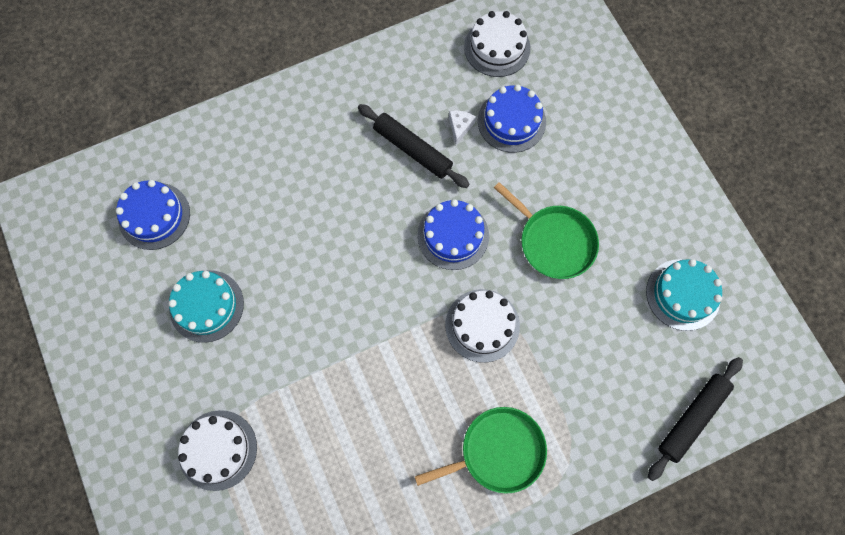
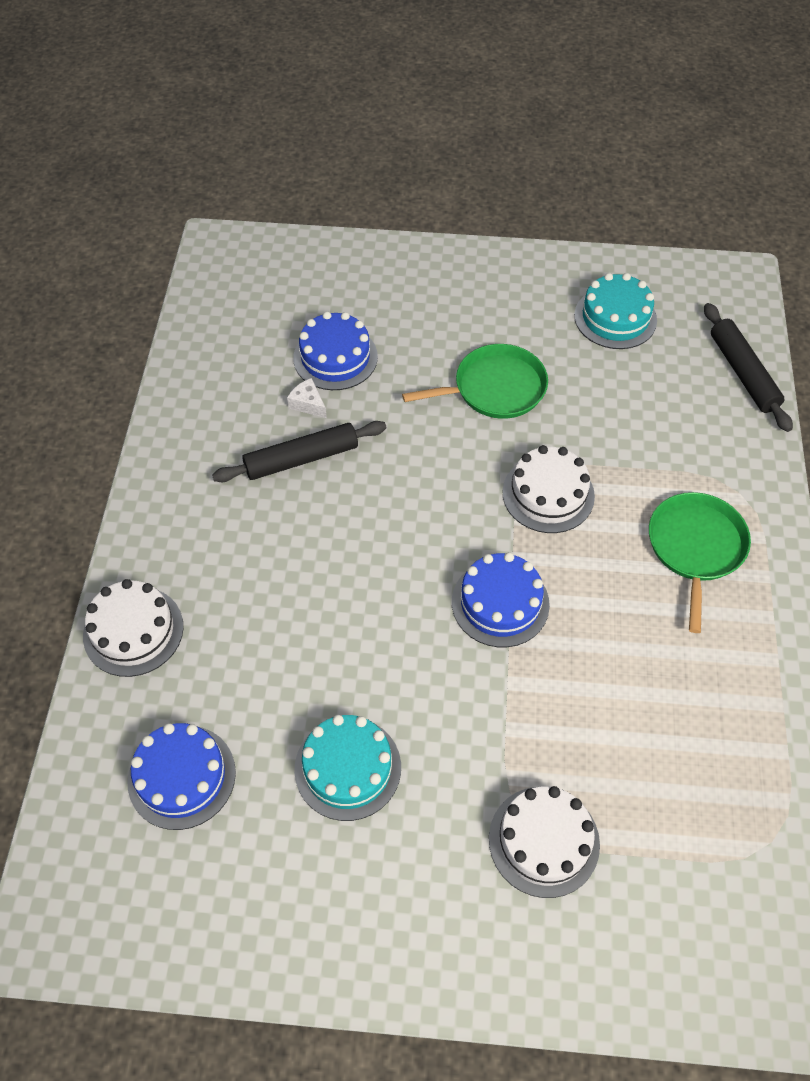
camera: 60 degrees left, 15 degrees down
(453, 235) = (429, 470): blue cake -> blue cake (500, 603)
(497, 47) = (241, 328): white cake -> white cake (133, 631)

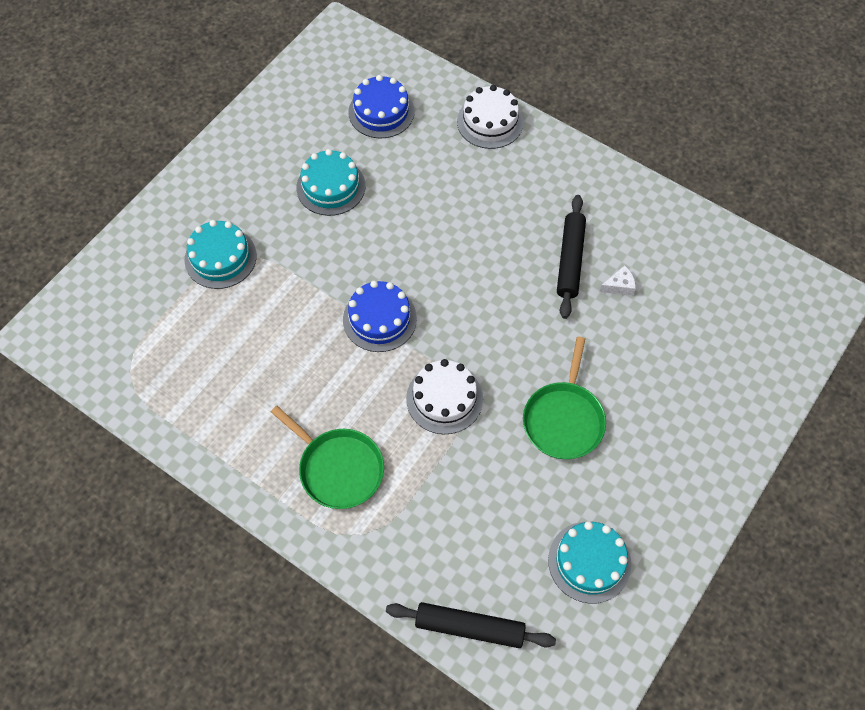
camera: 120 degrees right, 5 degrees up
(335, 357) = (657, 325): blue cake -> none
(544, 841) = (220, 257): white cake -> turquoise cake

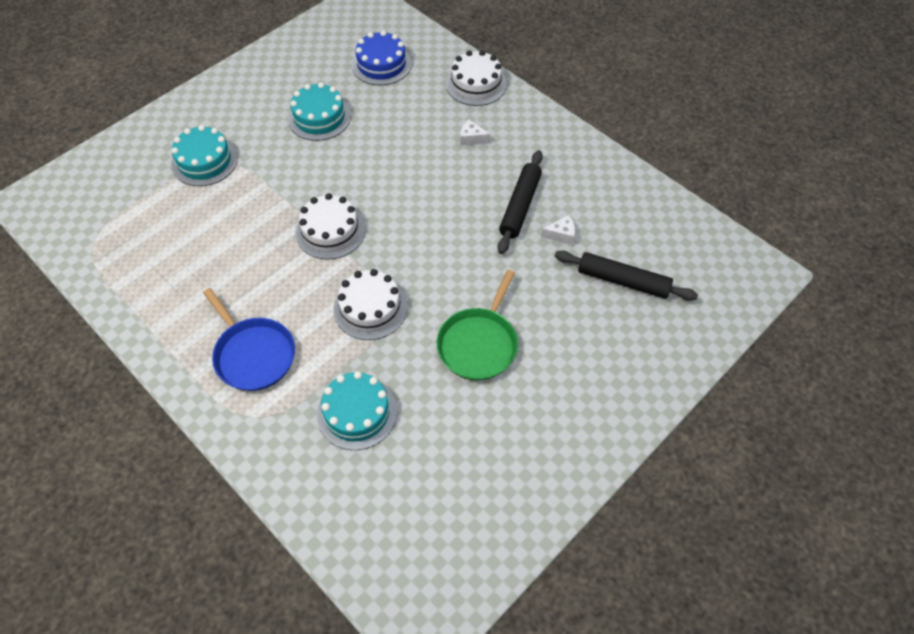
camera: 10 degrees right, 5 degrees down
(338, 468) = (253, 354): green pan -> blue pan
(379, 319) = (330, 231): blue cake -> white cake
(469, 627) = (335, 523): black rolling pin -> black rolling pin (623, 281)
(501, 188) = (471, 138): none -> white cheese
(589, 562) = (470, 480): turquoise cake -> turquoise cake (357, 412)

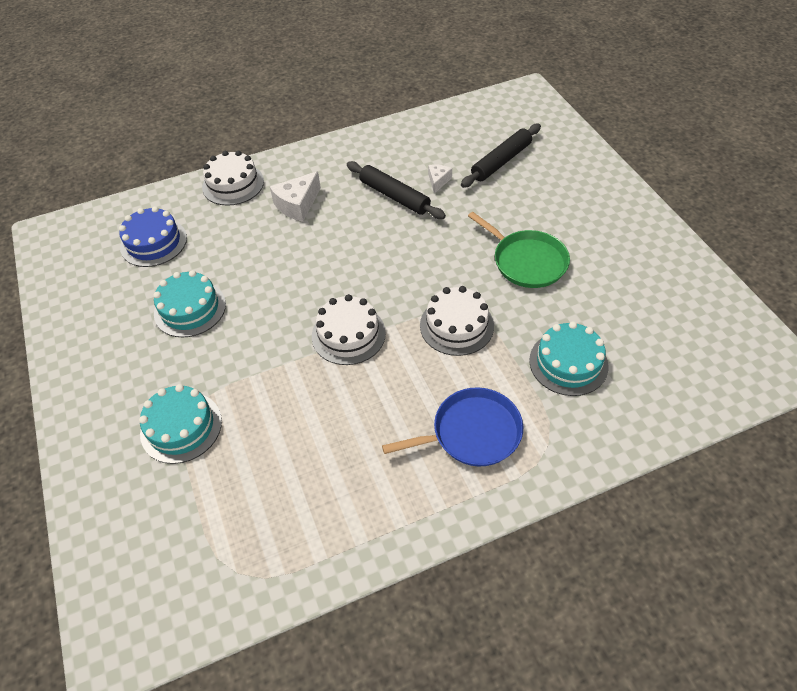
camera: 65 degrees left, 5 degrees down
(471, 138) = (297, 205): white cheese -> white cheese, size x1.72

